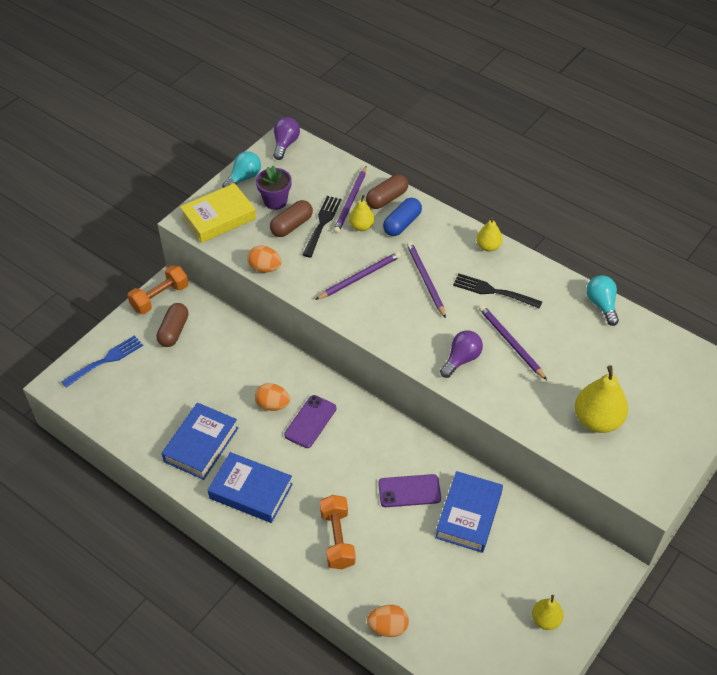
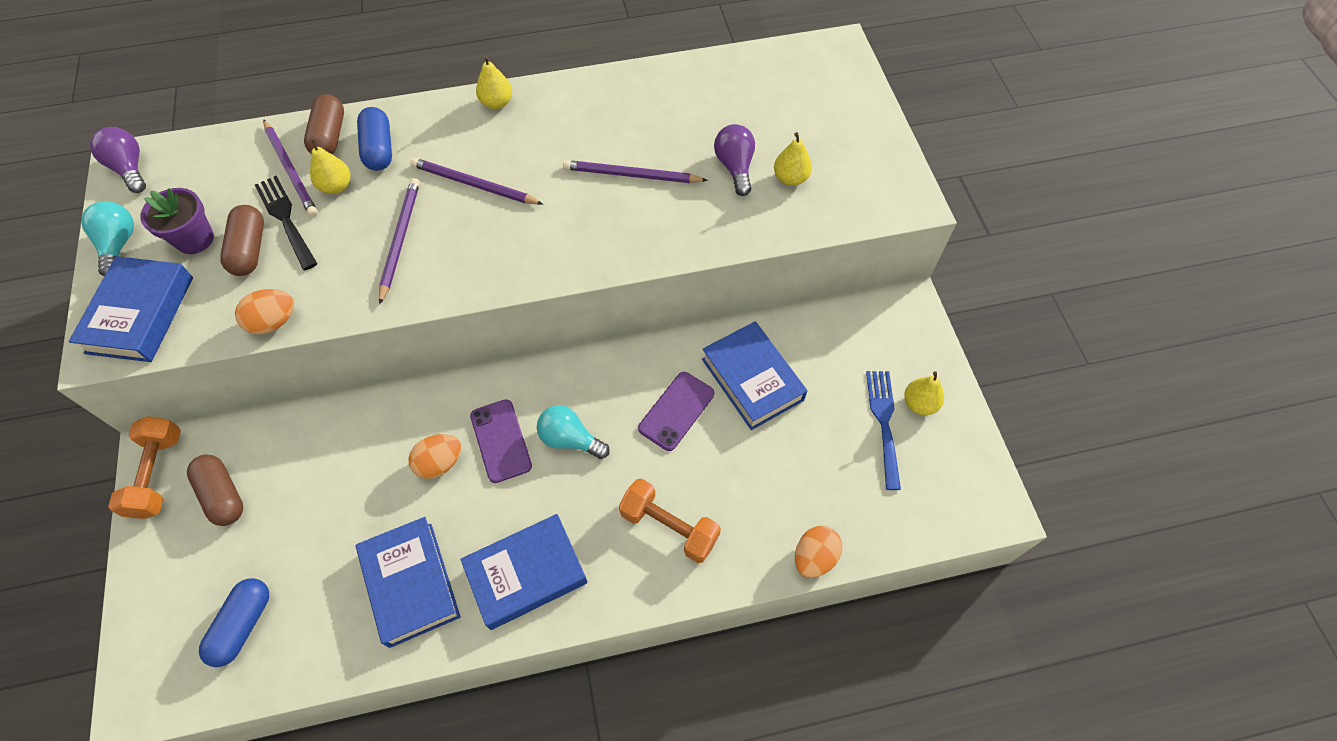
camera: 50 degrees left, 10 degrees up
(105, 360) = (171, 610): blue fork -> blue fork (884, 423)
(123, 394) = (243, 625): none -> blue capsule
(219, 218) = (140, 314): yellow book -> blue book
(461, 359) = (606, 231): purple light bulb -> purple light bulb (735, 167)
(493, 291) = (555, 141): black fork -> none
(597, 420) = (790, 178): yellow pear -> yellow pear, size x0.57
(601, 305) = (665, 73): turquoise light bulb -> turquoise light bulb (570, 439)

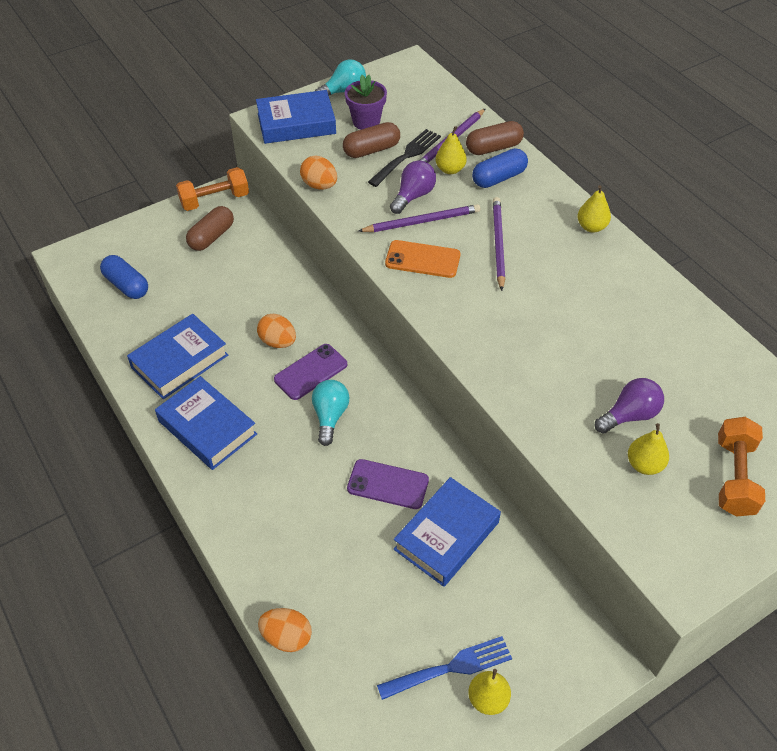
camera: 70 degrees right, 10 degrees down
(130, 168) = (406, 69): purple light bulb -> purple light bulb (413, 196)
(243, 625) = (126, 285): blue capsule -> blue capsule turned 45 degrees clockwise
(457, 258) = (422, 259): none -> orange phone
(631, 175) = (571, 341): purple pencil -> none
(669, 526) = (278, 512): orange dumbbell -> orange dumbbell (734, 477)

